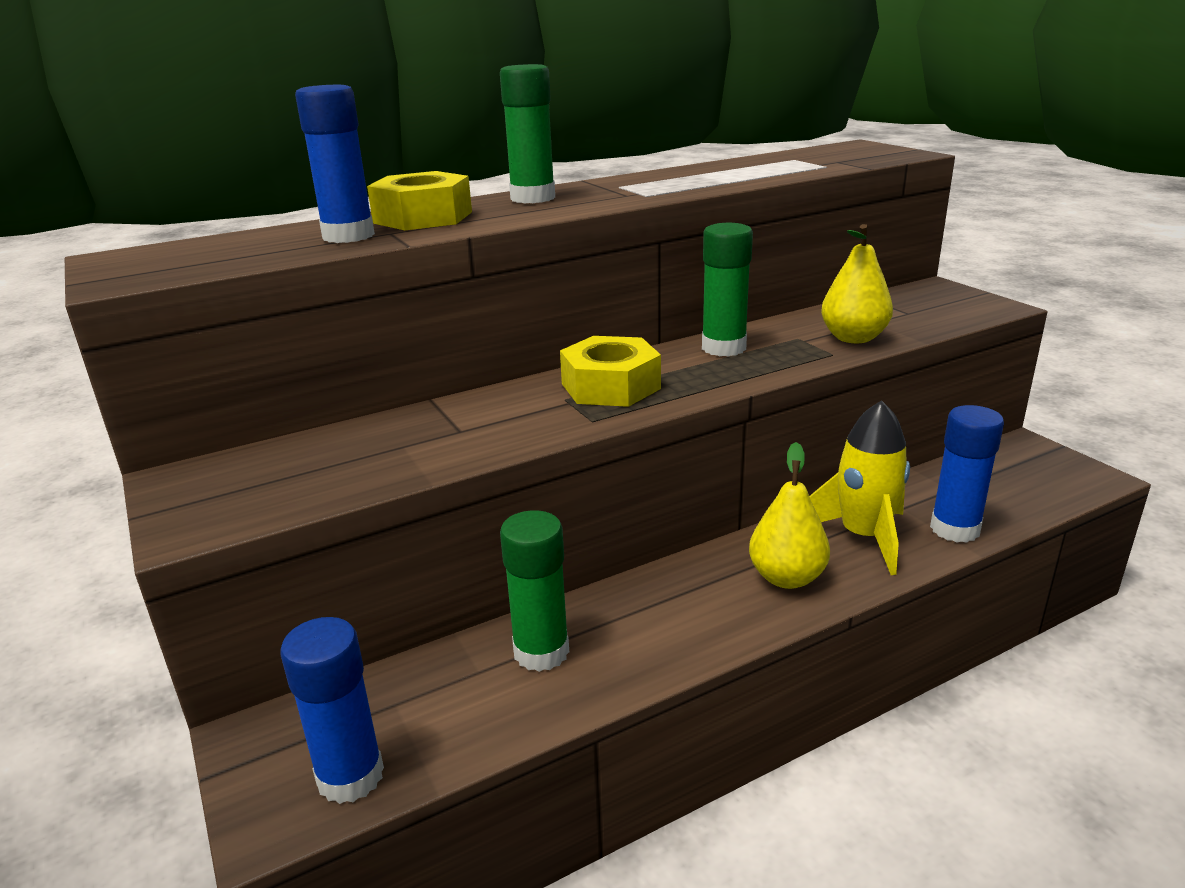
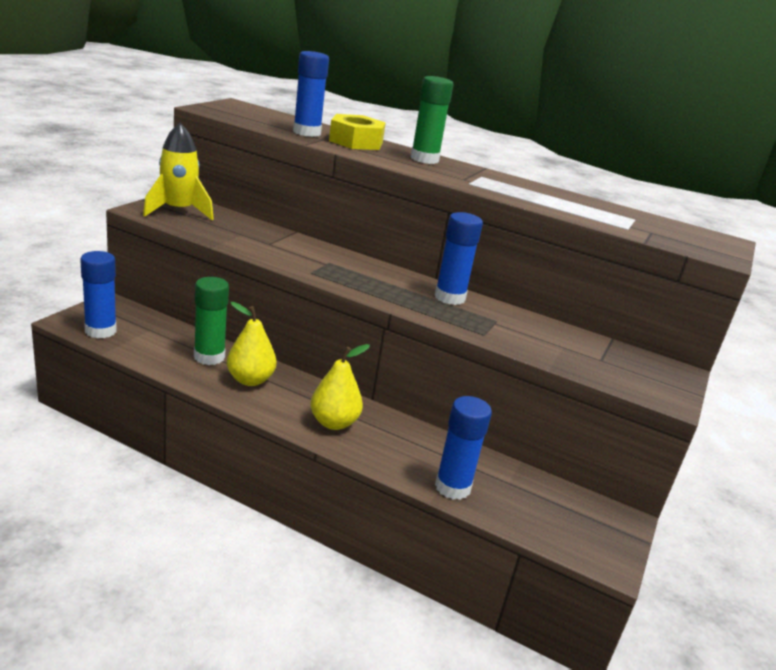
camera: 50 degrees right, 0 degrees up
(610, 386) = (357, 271): yellow nut -> none
(723, 348) = (449, 297): green glue stick -> blue glue stick
(853, 338) = (521, 340): yellow pear -> yellow pear (250, 380)
(863, 537) = (405, 448): yellow rocket -> yellow rocket (178, 211)

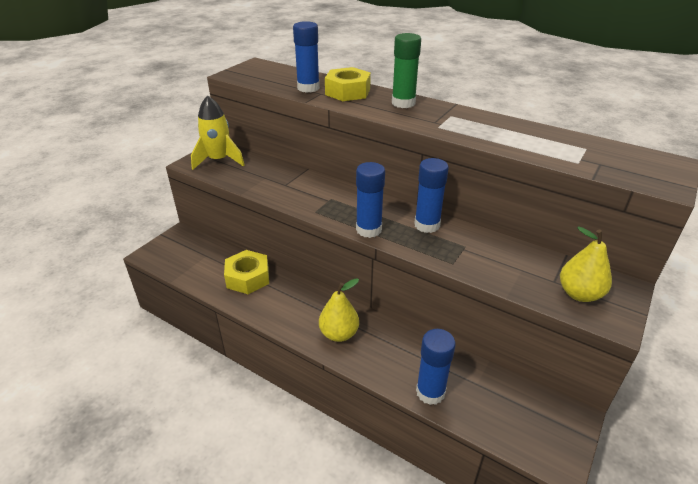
camera: 10 degrees right, 10 degrees up
(100, 331) = (171, 261): blue glue stick -> blue glue stick (368, 230)
(209, 357) = (248, 277): green glue stick -> yellow nut
(250, 380) = (277, 297): yellow pear -> yellow pear (579, 294)

